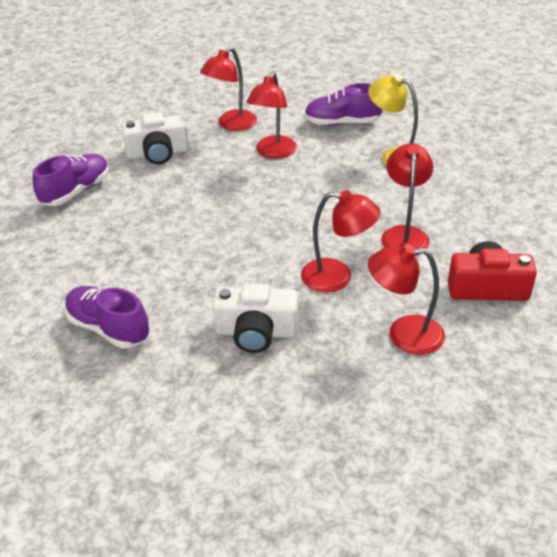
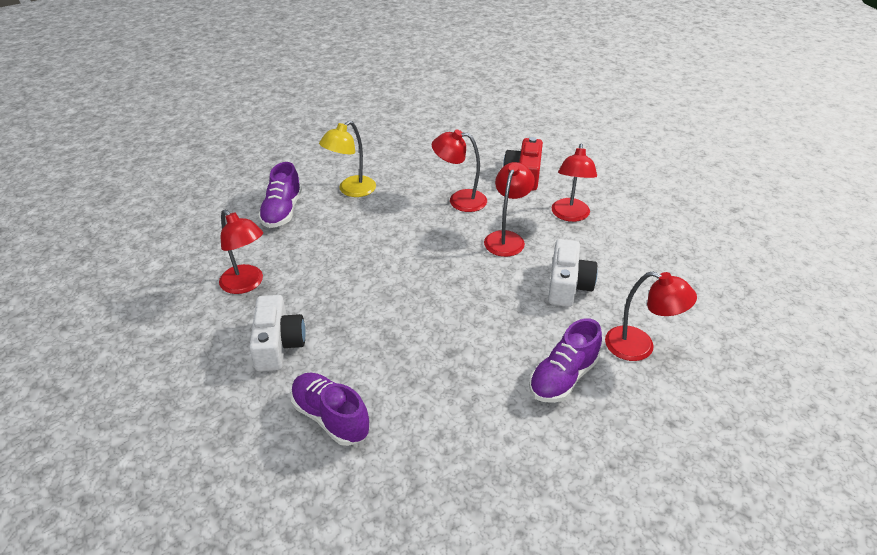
camera: 85 degrees left, 0 degrees up
(273, 152) = (315, 258): red lamp -> red lamp (639, 347)

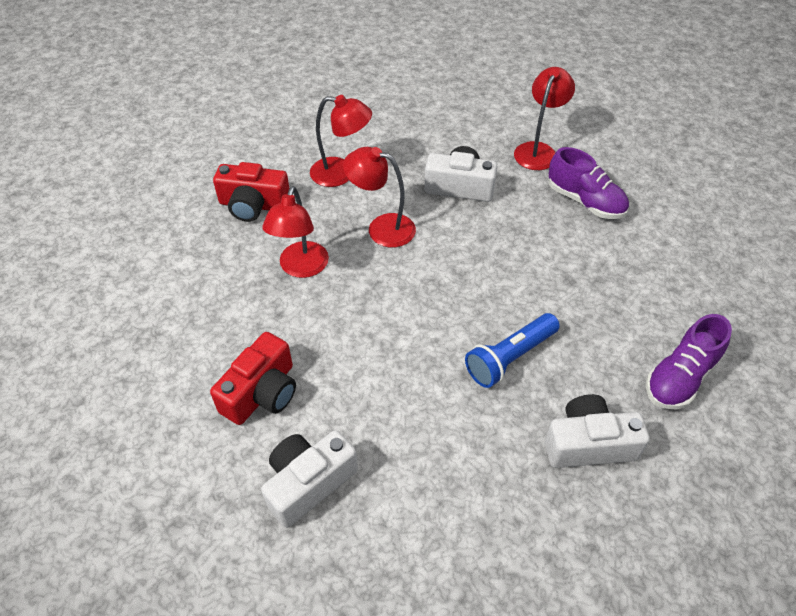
camera: 90 degrees left, 10 degrees up
(246, 284) = (482, 504): red lamp -> none
(282, 211) = (308, 483): purple shoe -> white camera
(351, 190) = (262, 392): yellow lamp -> red camera
(365, 306) = (510, 358): none -> blue flashlight

